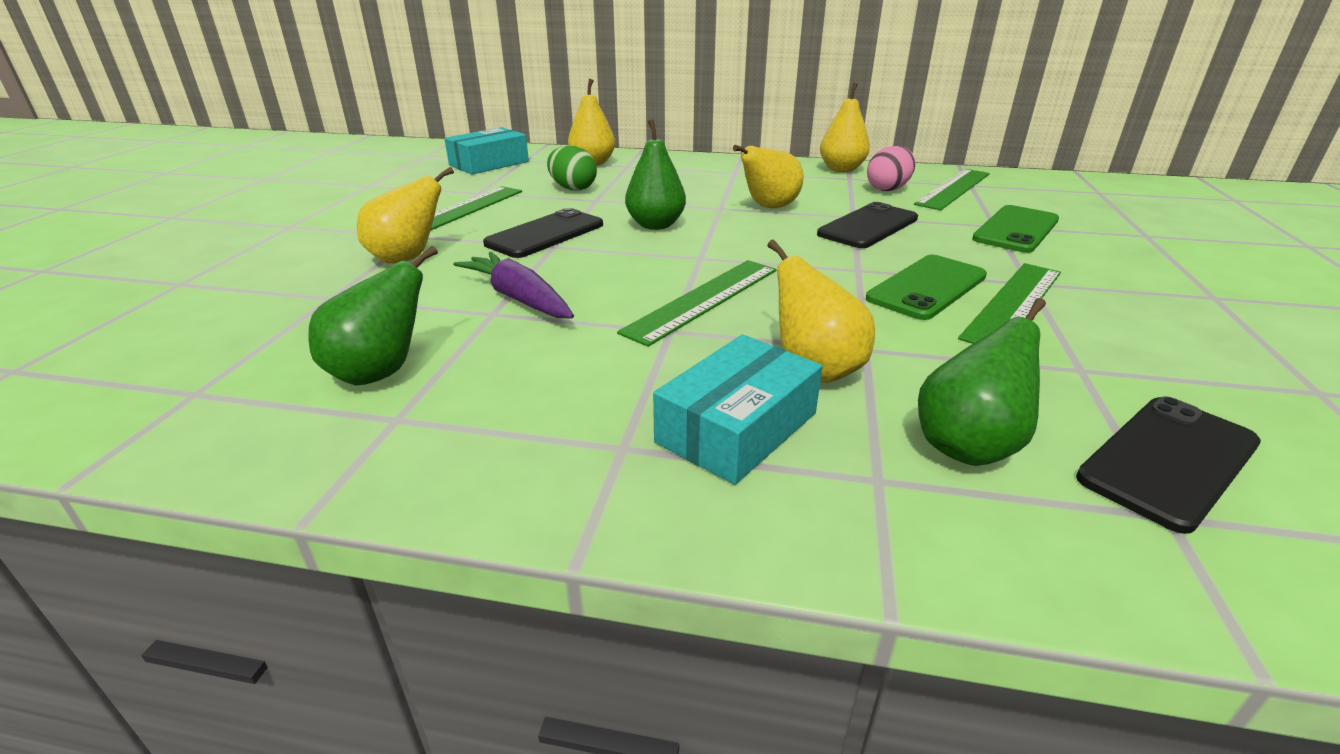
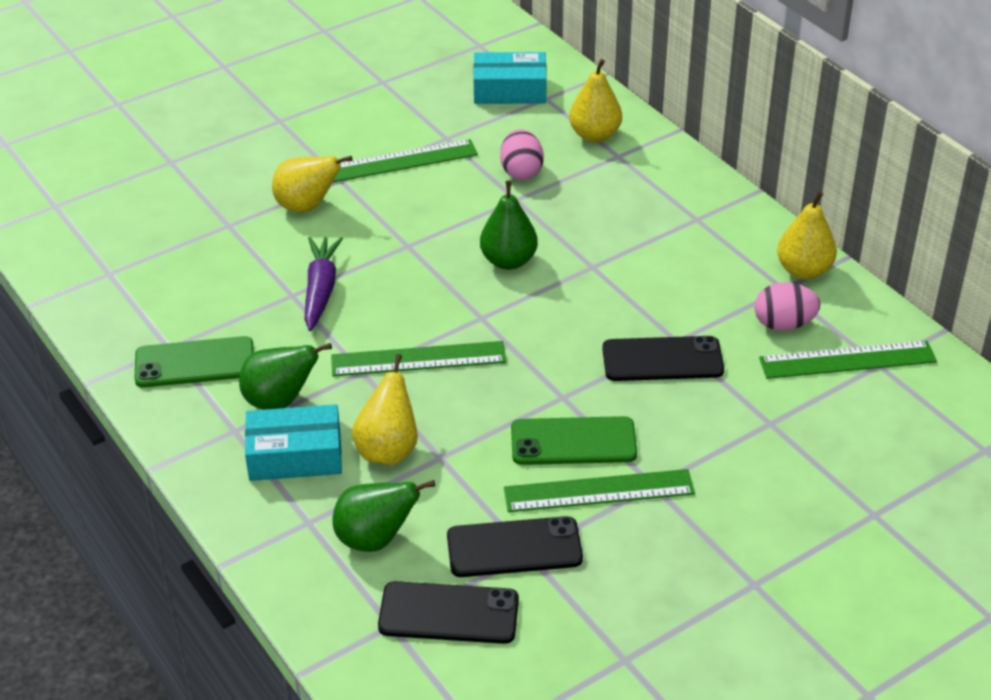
camera: 45 degrees right, 10 degrees up
(380, 372) = (192, 310): green pear -> green pear (280, 401)
(545, 234) = (420, 227): black phone -> black phone (514, 547)
(573, 188) = (521, 172): green egg -> pink egg
(768, 207) = (630, 288): yellow pear -> none
(1016, 230) = (775, 438): green phone -> green phone (195, 363)

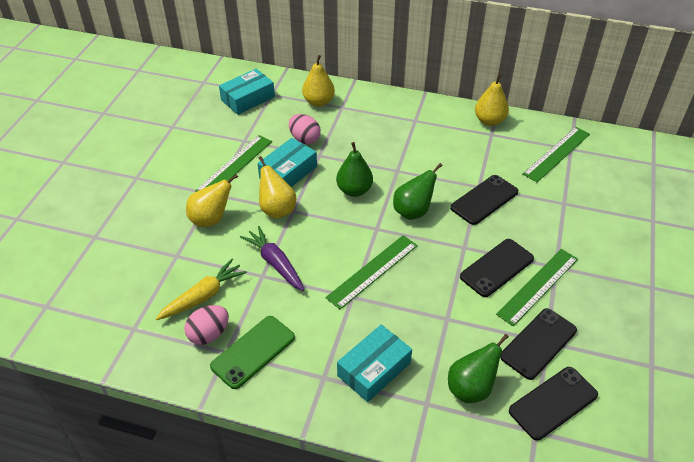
camera: 40 degrees left, 5 degrees up
(209, 280) = (203, 296): none -> yellow carrot
(280, 401) = (328, 343): green pear -> green pear (413, 211)
(388, 450) = (418, 332): yellow pear -> yellow pear (277, 209)
(454, 200) = (288, 172): none -> turquoise box
(573, 442) = (497, 268): green phone -> black phone
(783, 324) = (512, 152): pink egg -> pink egg (209, 334)

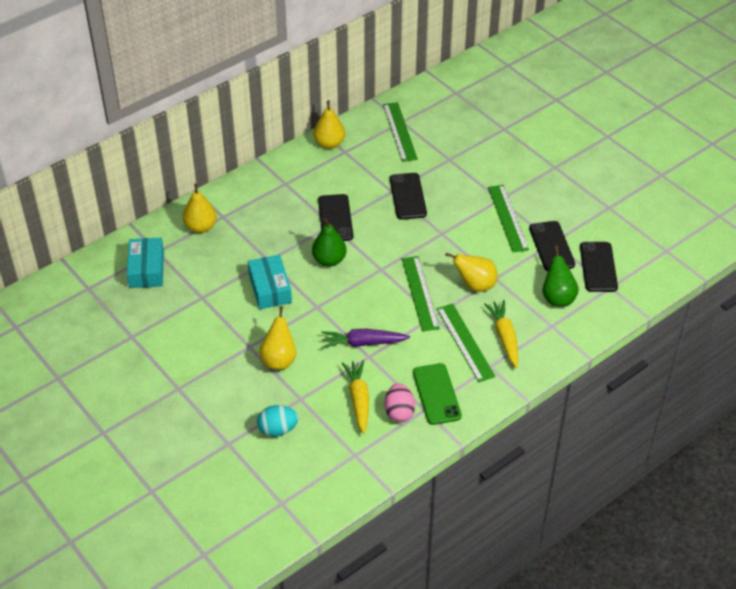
camera: 55 degrees left, 0 degrees up
(130, 259) = (278, 430): none -> turquoise egg
(235, 165) = (228, 317): green ruler -> green ruler (465, 342)
(277, 209) = (307, 315): yellow pear -> yellow pear (475, 285)
(304, 139) = (240, 259): pink egg -> none
(374, 369) = (504, 337): turquoise box -> yellow carrot
(413, 211) = (383, 240): green pear -> none
(497, 268) = (475, 228): black phone -> black phone (335, 218)

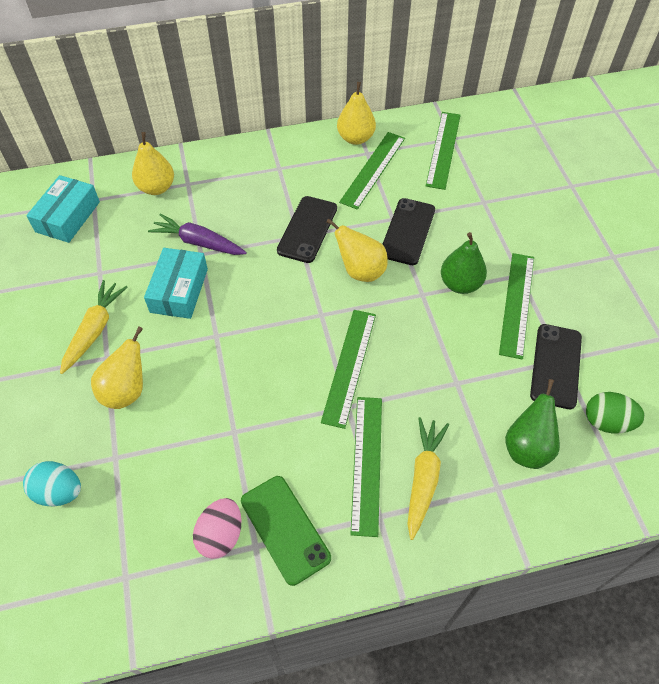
camera: 25 degrees right, 10 degrees up
(329, 260) = (268, 280): green pear -> green pear (460, 284)
(357, 162) = (373, 169): none -> green ruler
(358, 400) = (182, 492): yellow carrot -> yellow carrot (94, 330)
(363, 343) = (238, 409): purple carrot -> purple carrot (198, 242)
(436, 394) = (285, 529): green phone -> green phone turned 45 degrees counterclockwise
(475, 285) = (425, 383): yellow pear -> yellow pear (360, 271)
(598, 267) = (607, 422): black phone -> green egg

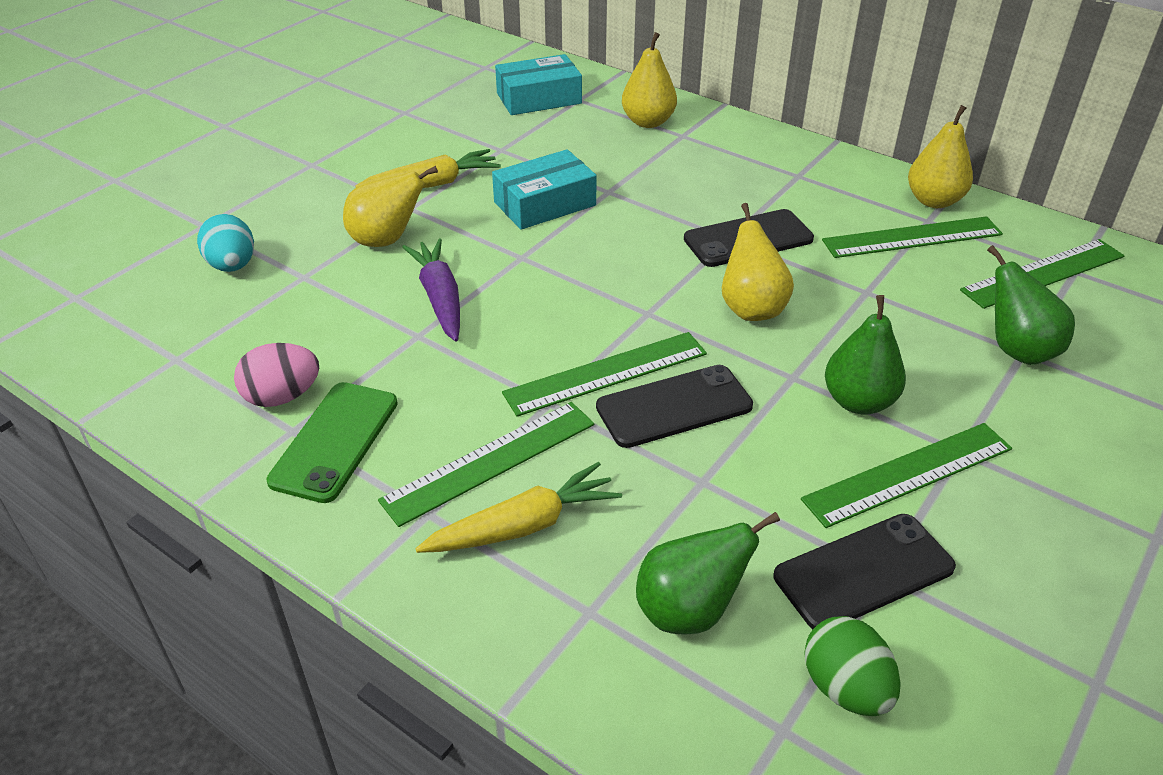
camera: 50 degrees right, 15 degrees down
(198, 242) = (620, 182): purple carrot -> purple carrot (440, 298)
(407, 231) = (867, 313): black phone -> black phone (674, 406)
(481, 202) = (1017, 350): none -> green pear

